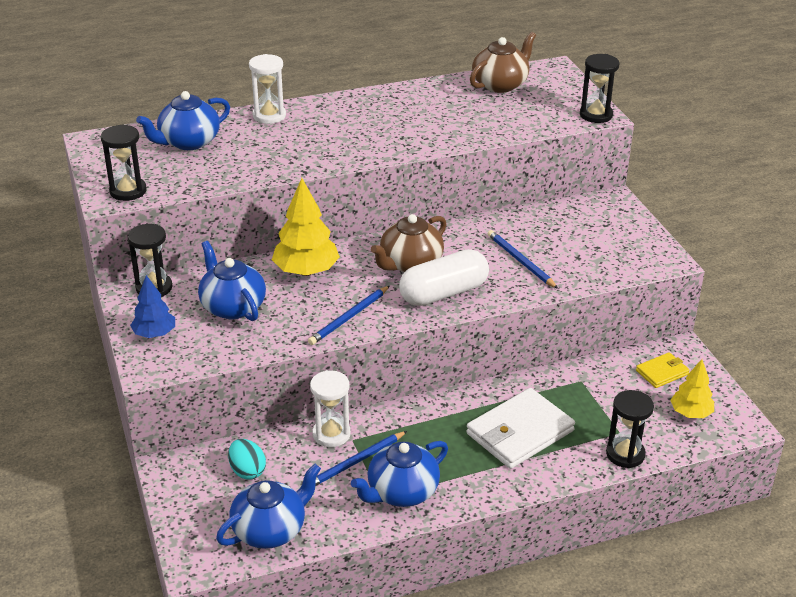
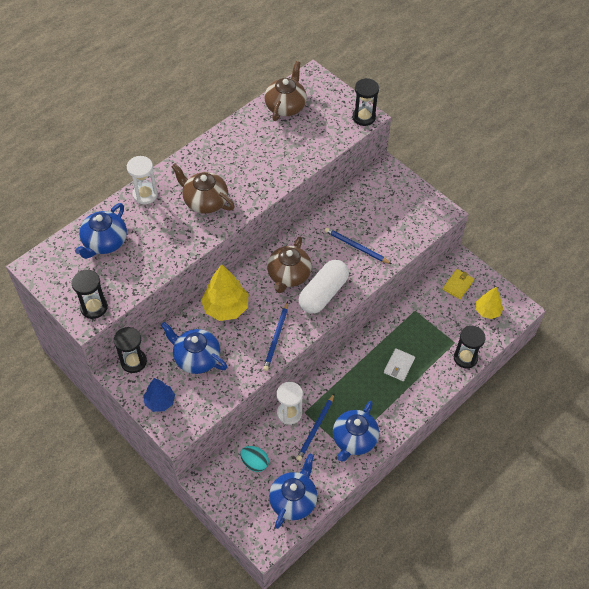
camera: 25 degrees left, 20 degrees up
(336, 138) = (205, 201): none -> brown teapot
(520, 432) = (399, 366): white wallet -> white wallet, size x0.51

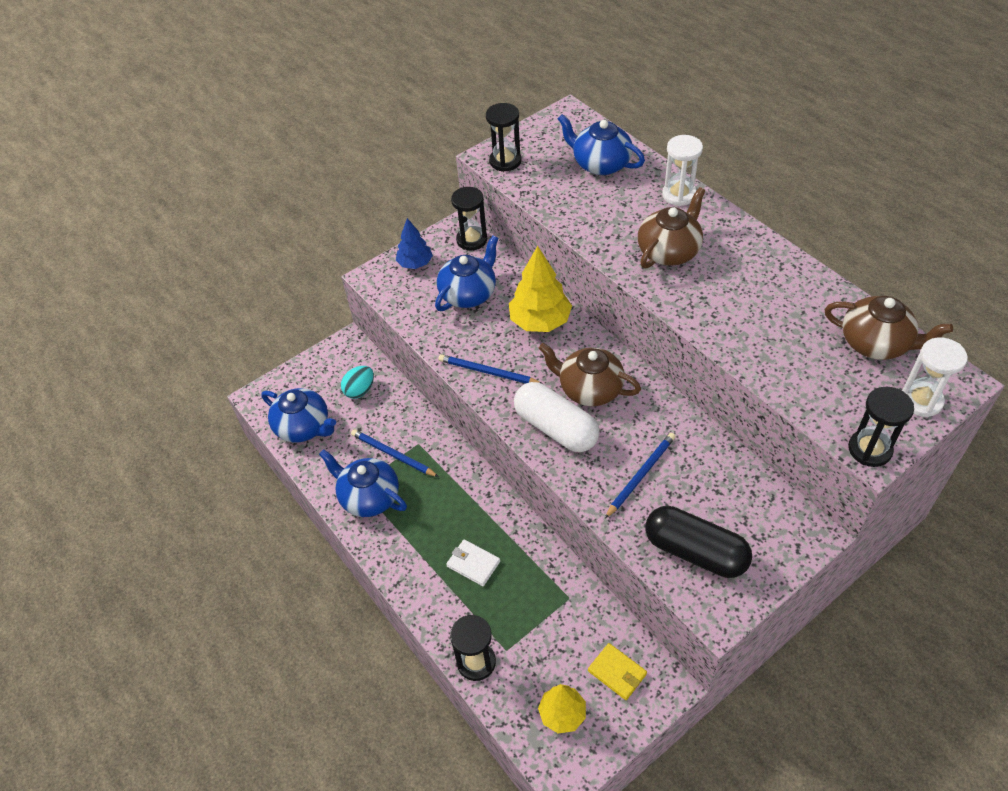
camera: 100 degrees right, 5 degrees down
(289, 413) = (419, 427): white hourglass -> white hourglass (921, 400)
(406, 221) = (695, 552): none -> black capsule

